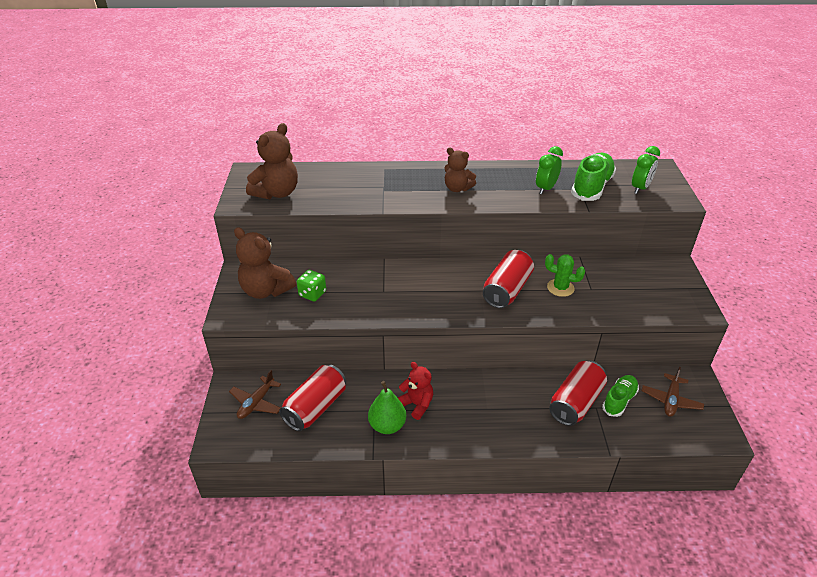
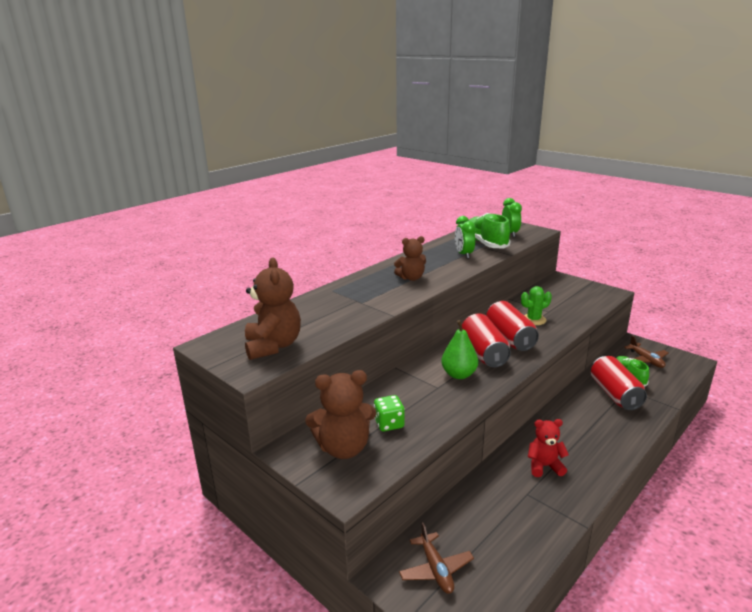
camera: 45 degrees left, 15 degrees down
(315, 407) = (486, 529): red can -> red can (484, 353)
(387, 425) = (554, 496): green pear -> green pear (459, 374)

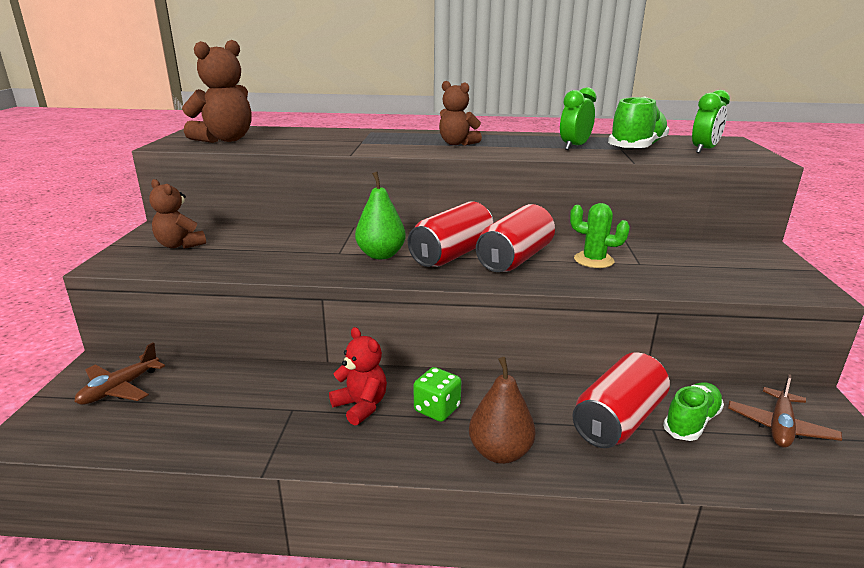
camera: 50 degrees right, 0 degrees up
(344, 448) = (180, 245): brown teddy bear -> brown teddy bear, size x0.64
(389, 424) = (240, 250): green dice -> green dice (437, 409)
(618, 438) = (500, 452): none -> brown pear

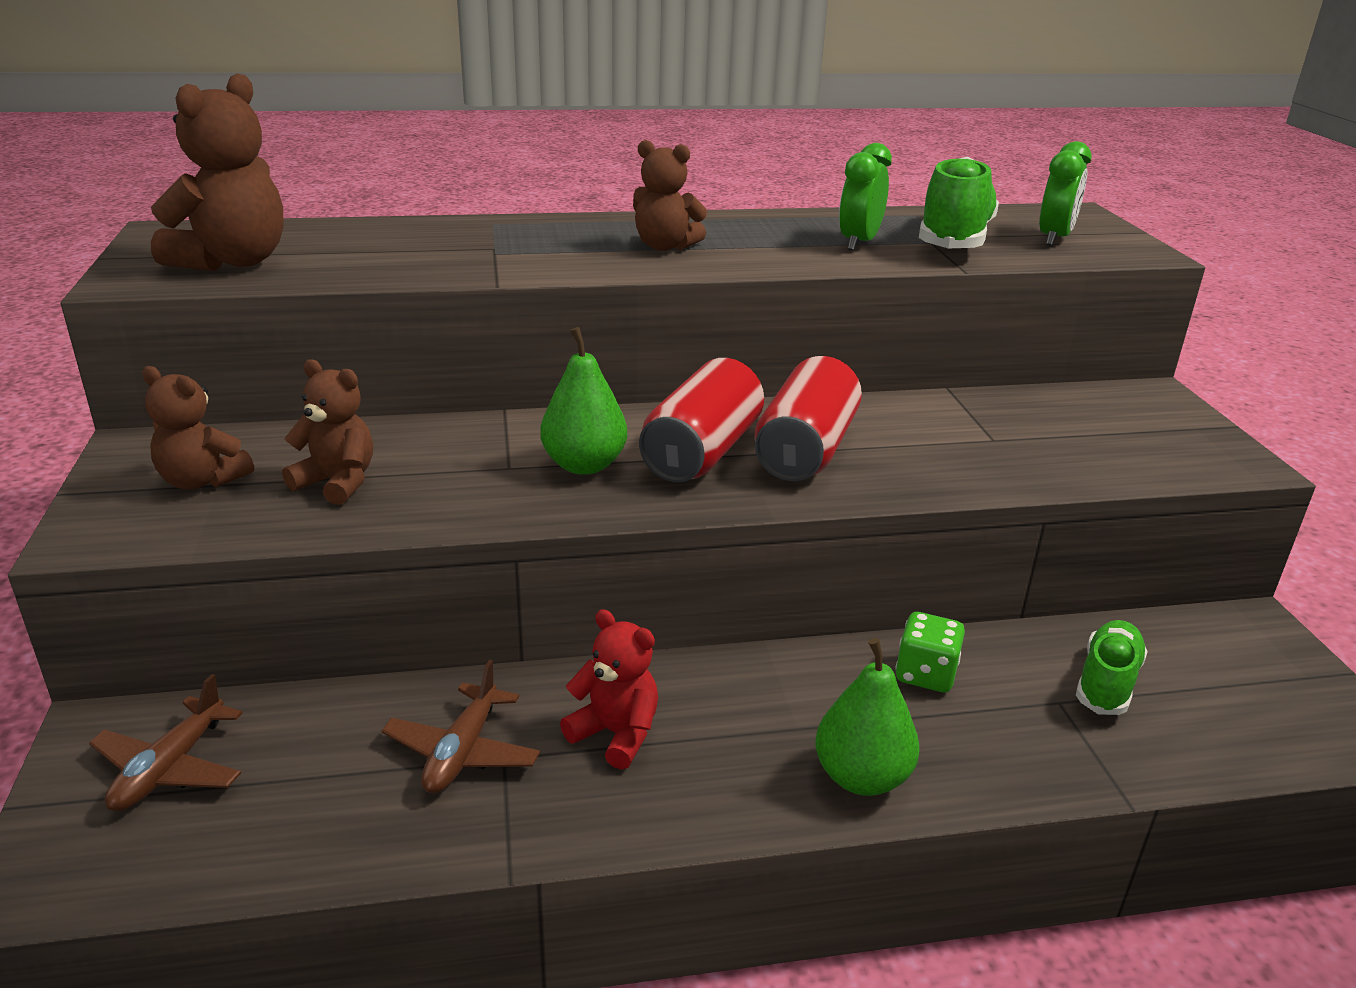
camera: 15 degrees left, 5 degrees up
(245, 251) = (337, 482): none -> brown teddy bear
(437, 409) = (738, 720): green dice -> green dice (925, 674)
(500, 452) = (861, 777): brown pear -> green pear
(593, 260) = (925, 440): green cactus -> none
(618, 420) = (1008, 696): red can -> none
(780, 427) = (1221, 672): brown plane -> brown plane (462, 751)

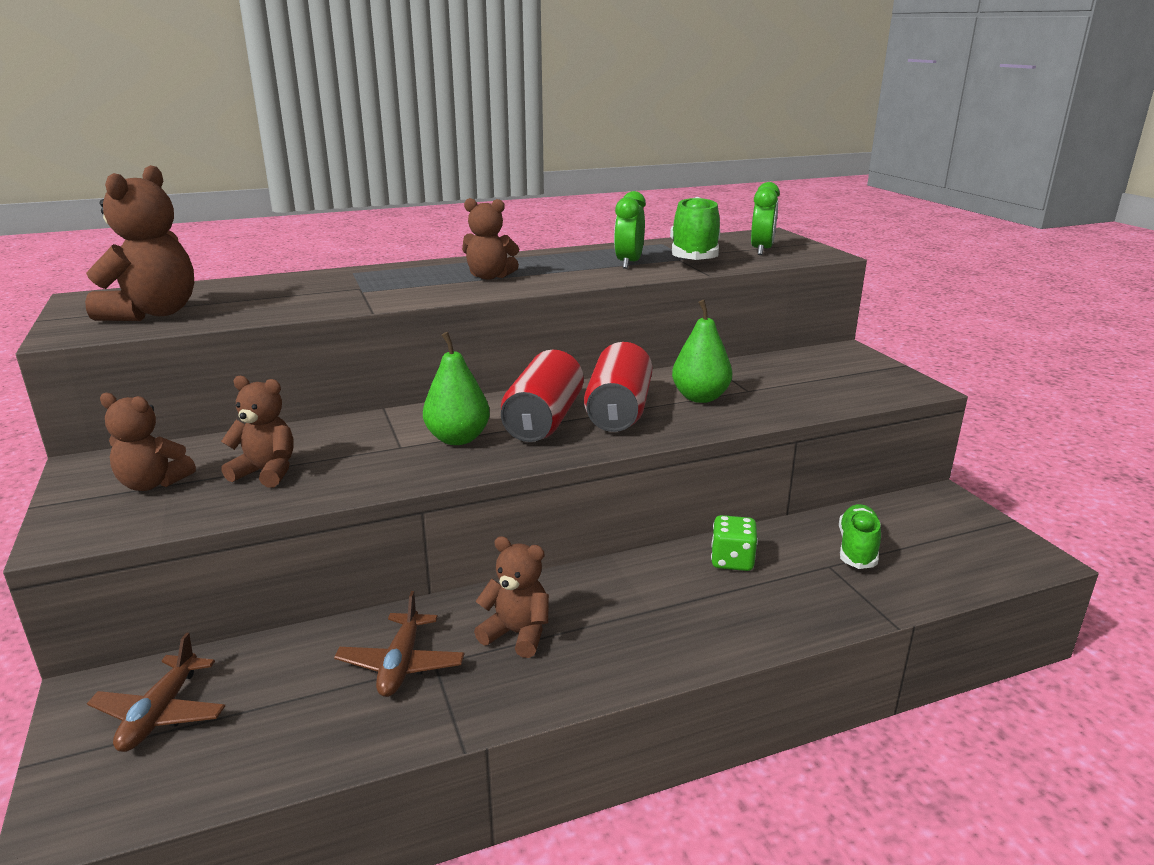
camera: 10 degrees left, 5 degrees down
(616, 734) = (517, 634): red teddy bear -> brown teddy bear
(861, 777) = (706, 636): green pear -> green pear (700, 397)

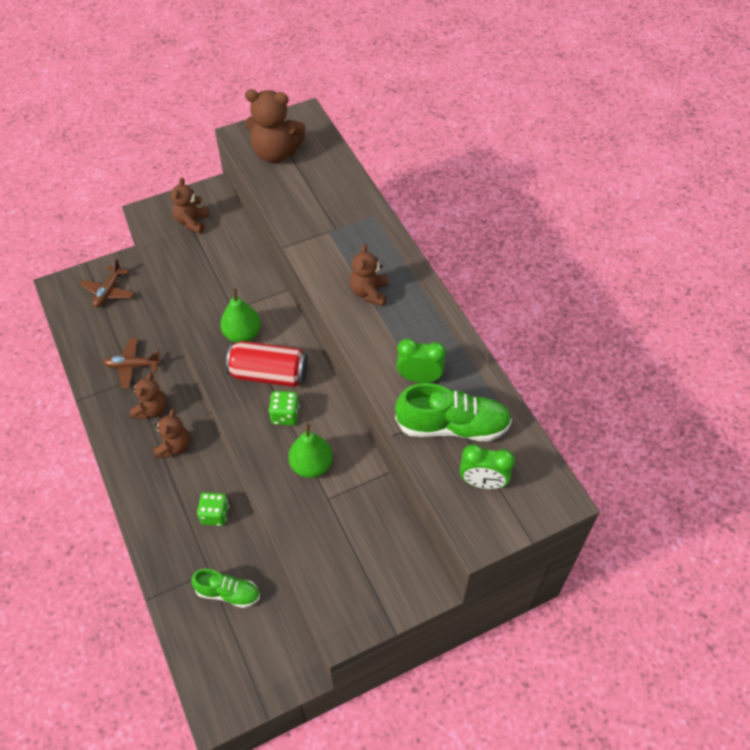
camera: 85 degrees right, 30 degrees up
(160, 713) = (109, 291): brown plane -> brown plane turned 75 degrees counterclockwise
(266, 472) = (203, 261): brown teddy bear -> brown teddy bear (174, 446)
(618, 411) = (285, 415): red can -> green dice

